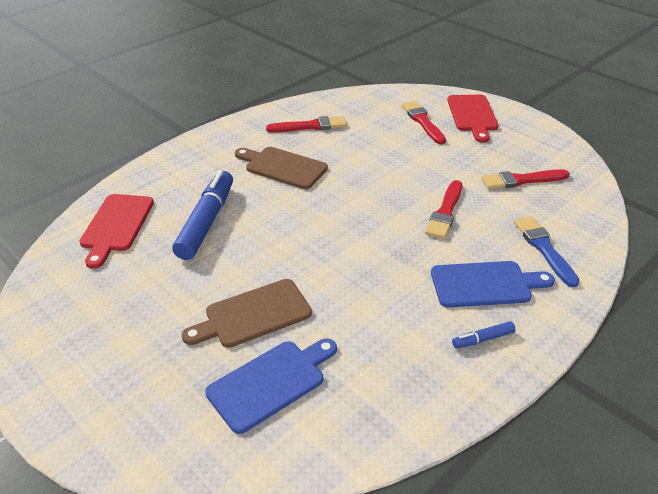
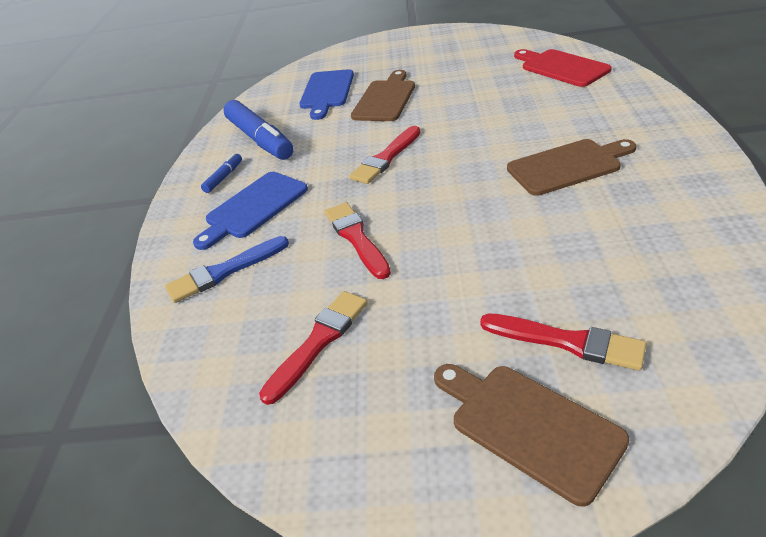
camera: 140 degrees right, 0 degrees up
(207, 222) = (518, 104): blue marker -> blue marker (260, 139)
(310, 126) = (655, 219): red brush -> red brush (386, 158)
(472, 115) = (529, 426): red cutting board -> brown cutting board
(544, 248) = (224, 271): blue brush -> blue brush turned 120 degrees clockwise

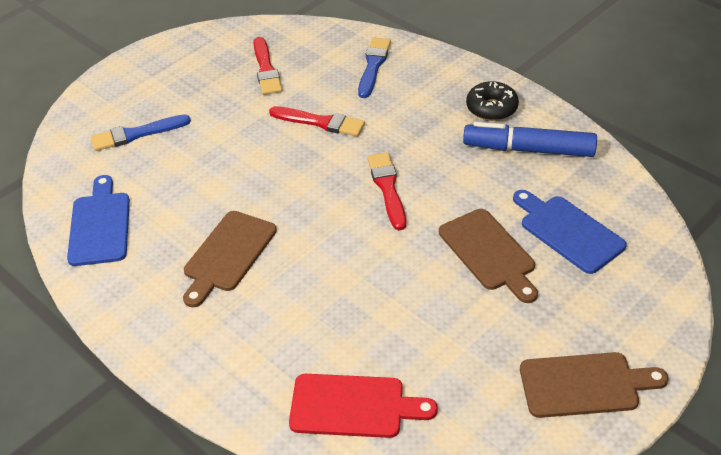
camera: 130 degrees right, 5 degrees up
(224, 177) = (491, 108): blue marker -> black donut
(253, 207) = (425, 103): blue cutting board -> blue cutting board (100, 225)
(529, 426) = (129, 94): brown cutting board -> brown cutting board (584, 385)
(567, 342) = (136, 134): red brush -> blue brush

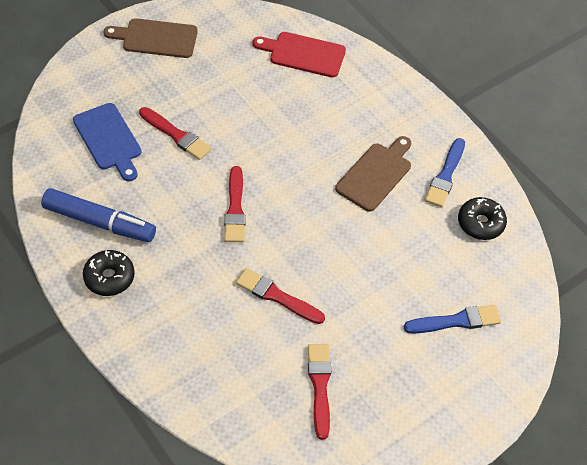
camera: 175 degrees left, 10 degrees up
(100, 225) = (480, 223): blue cutting board -> black donut
(373, 66) = (204, 364): blue brush -> blue brush (445, 175)
(489, 253) = (176, 135): brown cutting board -> red brush

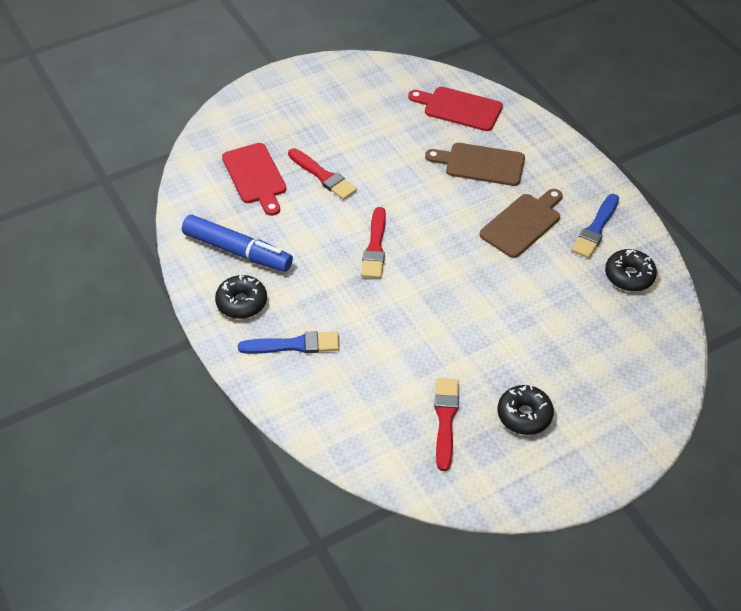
camera: 10 degrees right, 5 degrees down
(109, 139) = (255, 176): blue cutting board -> red cutting board
(156, 38) = (312, 87): brown cutting board -> brown cutting board (480, 164)
(277, 296) = (409, 331): red brush -> none
(394, 375) = (524, 415): none -> black donut
(456, 321) = (595, 368): blue brush -> blue brush (294, 345)

